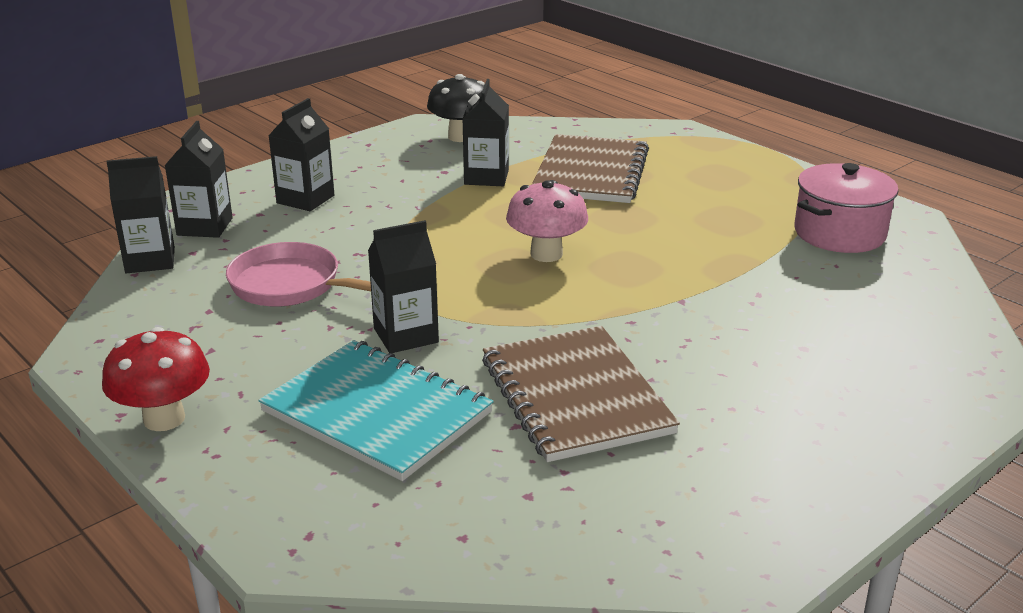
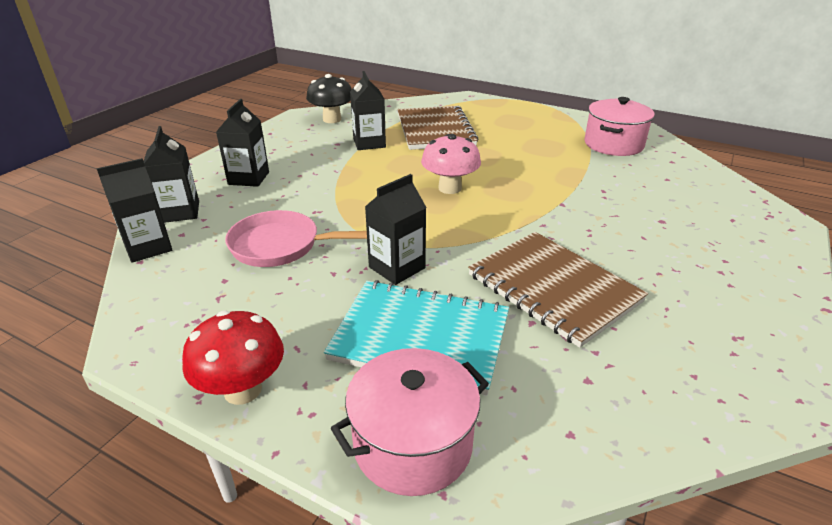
camera: 20 degrees left, 5 degrees up
(294, 504) = (413, 444): none -> pink pot

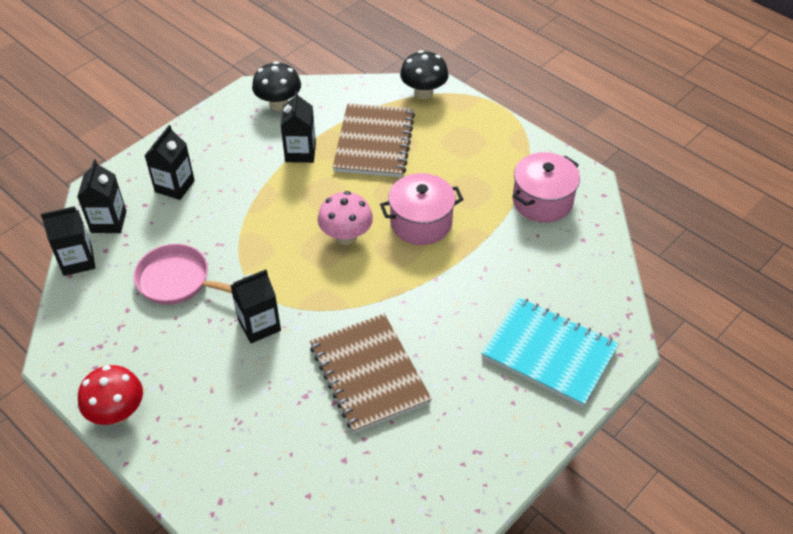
camera: 15 degrees right, 15 degrees up
(413, 444) = (208, 478): pink pot -> pink pot (421, 223)
(420, 337) = (248, 397): turquoise notebook -> turquoise notebook (549, 353)
(458, 101) = (423, 93): none -> black mushroom

